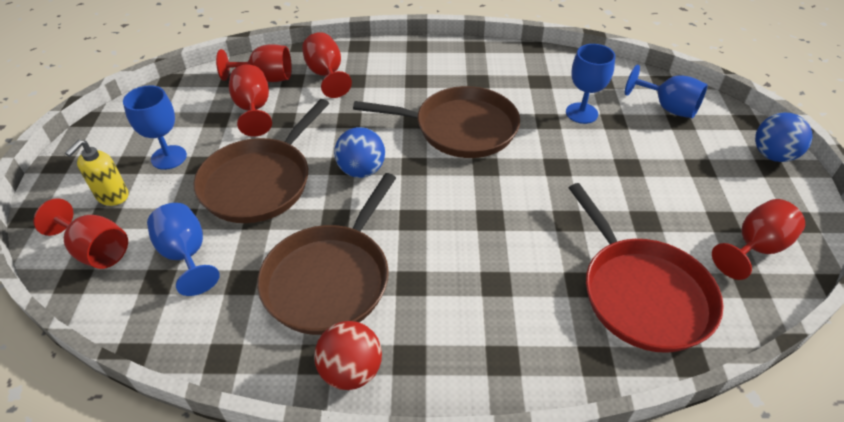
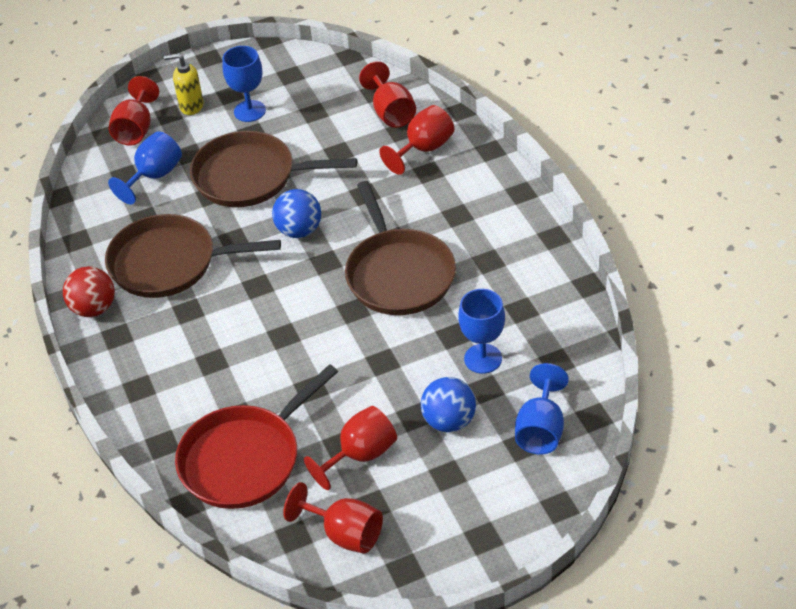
camera: 70 degrees right, 0 degrees up
(253, 109) = (340, 127): red goblet -> red goblet (360, 455)
(772, 155) = (506, 536): blue ball -> blue ball (449, 421)

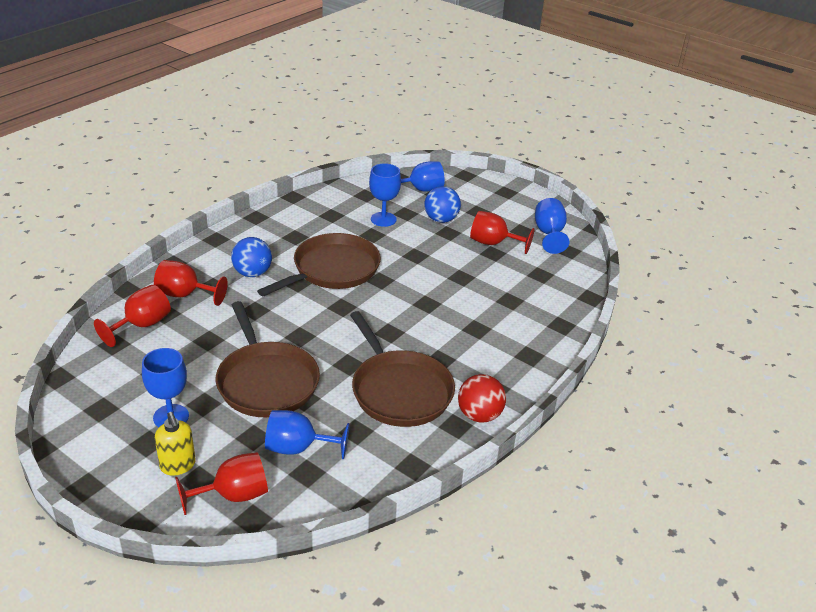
camera: 125 degrees left, 10 degrees down
(245, 459) = (538, 285): red pan -> none
(299, 230) = (317, 330): blue ball -> blue ball (252, 273)
(344, 534) = (549, 234): red goblet -> blue goblet

